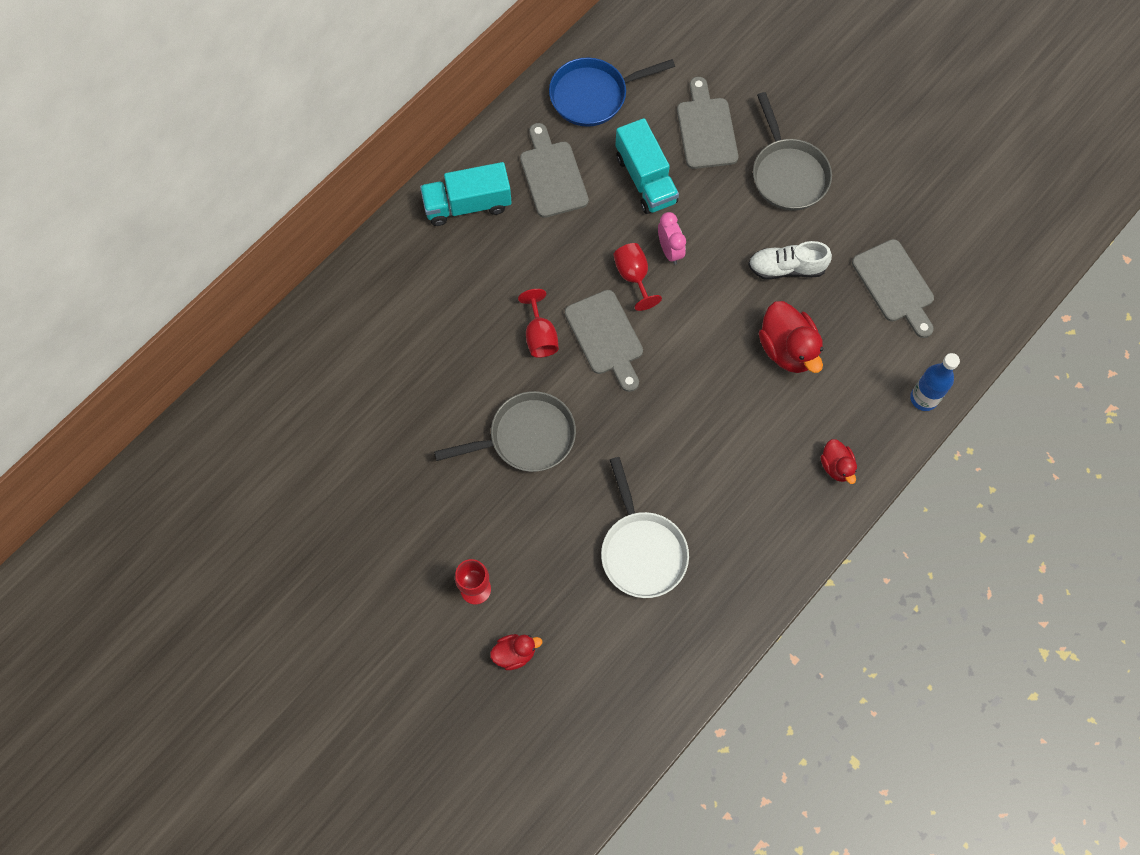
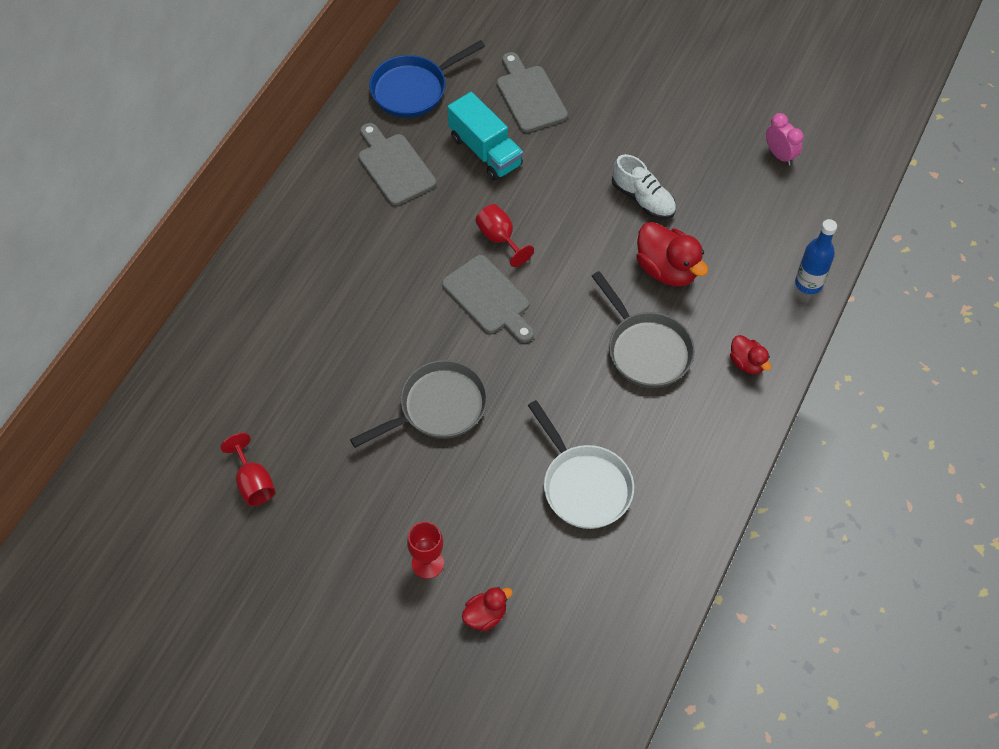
camera: 15 degrees left, 10 degrees down
(467, 205) = (318, 210): turquoise truck -> none
(540, 336) = (424, 312): red goblet -> red goblet (253, 482)
(670, 250) = (527, 208): pink clock -> pink clock (779, 155)
(786, 268) = (643, 199): white shoe -> white shoe turned 120 degrees counterclockwise
(788, 174) = (618, 118): grey pan -> grey pan (646, 350)
(895, 285) = (749, 191): grey cutting board -> none

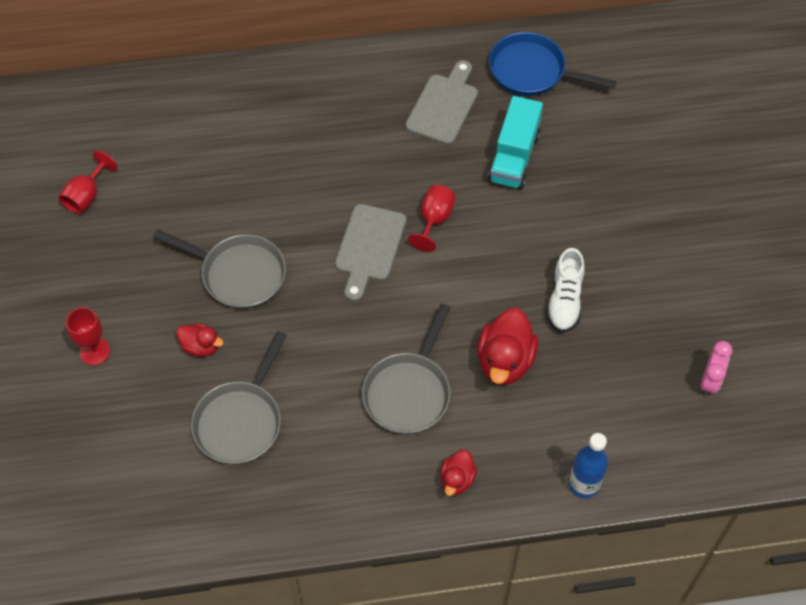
camera: 55 degrees right, 0 degrees up
(485, 615) = (75, 419): red duck -> red duck (201, 346)
(529, 96) = (599, 154): grey cutting board -> none
(584, 486) = (240, 421): white pan -> grey pan

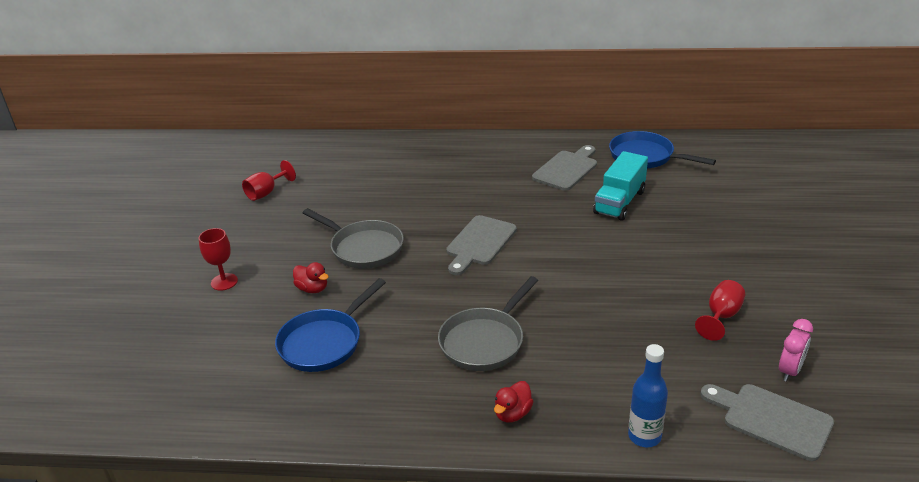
camera: 15 degrees right, 25 degrees down
(240, 421) = (324, 342): grey pan -> blue pan
(434, 220) = (540, 232): red goblet -> red goblet (721, 316)
(505, 361) = (582, 330): red duck -> none
(564, 300) = (648, 295): white shoe -> none
(696, 444) = (771, 419): none -> grey cutting board

